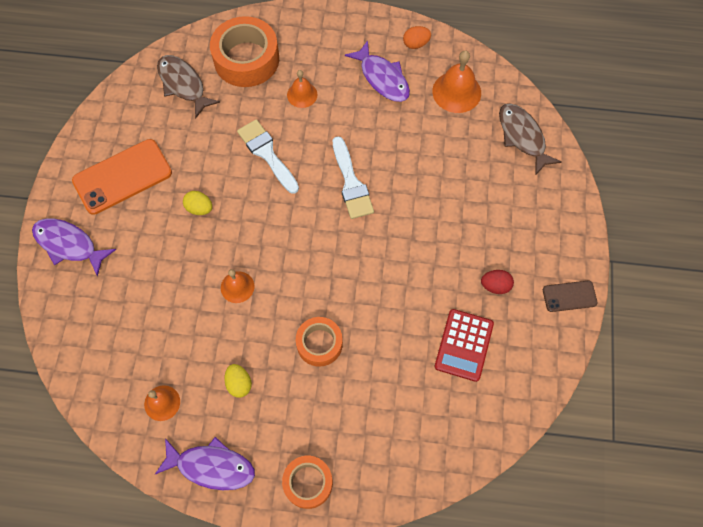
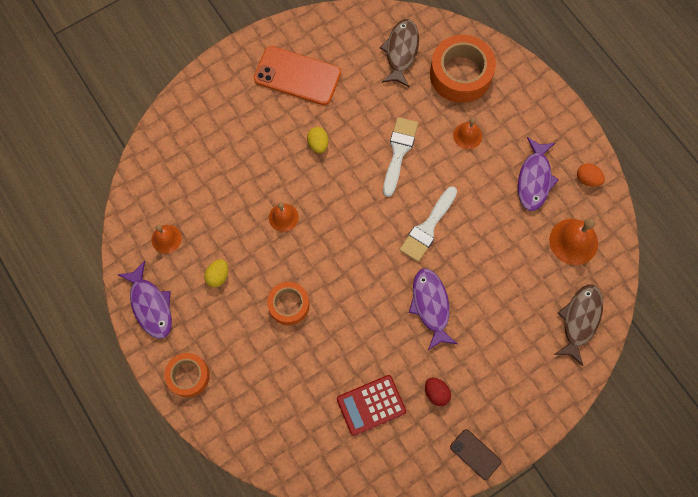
camera: 50 degrees right, 5 degrees up
(69, 245) = (221, 87): purple fish -> purple fish (430, 306)

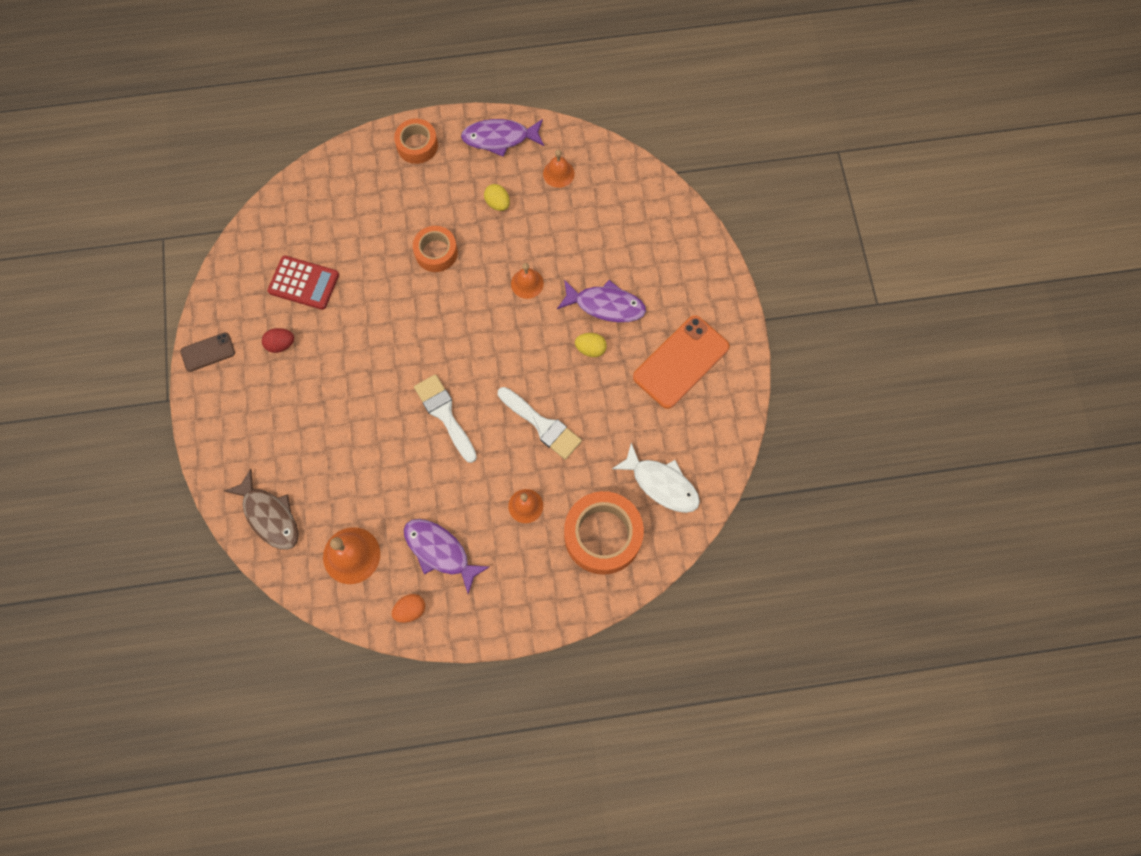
camera: 115 degrees right, 0 degrees up
(371, 405) = (304, 283): red calculator -> red calculator turned 105 degrees clockwise
(401, 51) = (661, 484): brown fish -> white fish
(430, 306) = (364, 379): purple fish -> purple fish (606, 305)

